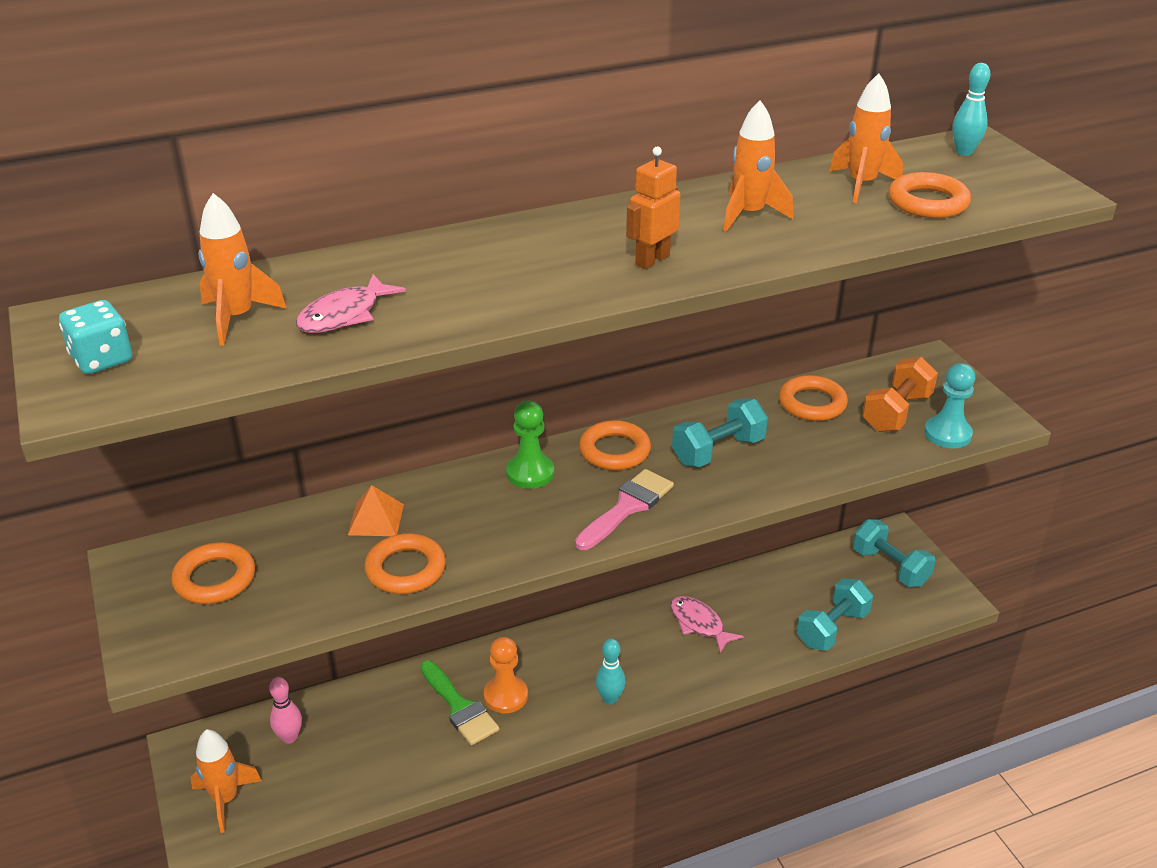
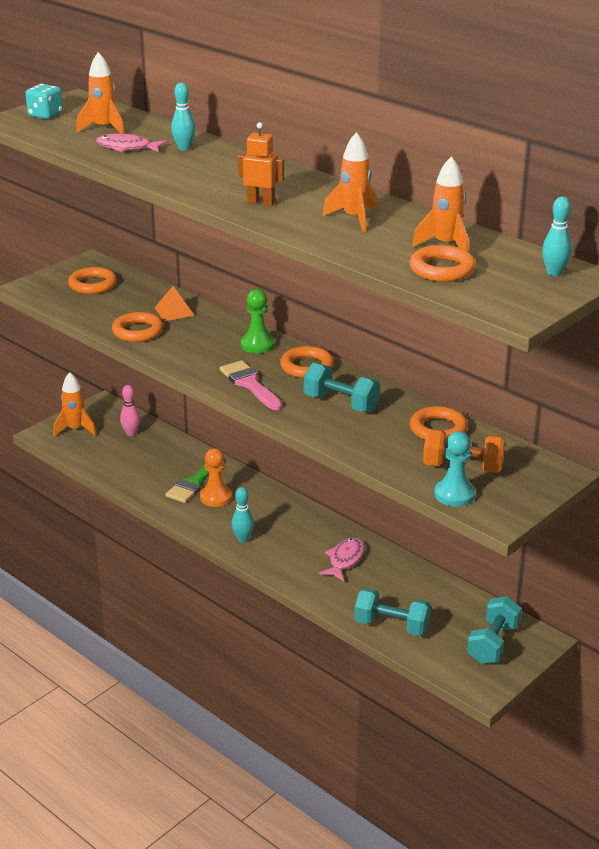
camera: 65 degrees right, 5 degrees down
(397, 271) = (184, 148): none -> turquoise bowling pin
(627, 507) = (250, 384): pink brush -> pink brush turned 135 degrees counterclockwise

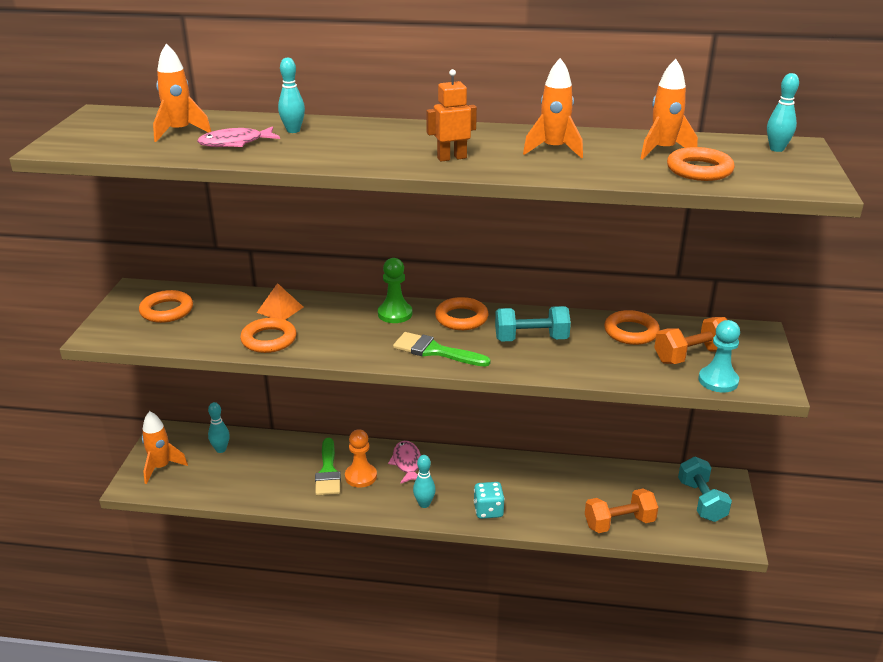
camera: 35 degrees left, 0 degrees up
(45, 115) = (92, 134): turquoise dice -> turquoise dice (488, 510)
(131, 433) = (221, 449): pink bowling pin -> turquoise bowling pin
(250, 384) = (435, 351): pink brush -> green brush
(345, 560) = (523, 483): pink fish -> pink fish (407, 463)
(391, 626) = (619, 523): turquoise dumbbell -> orange dumbbell

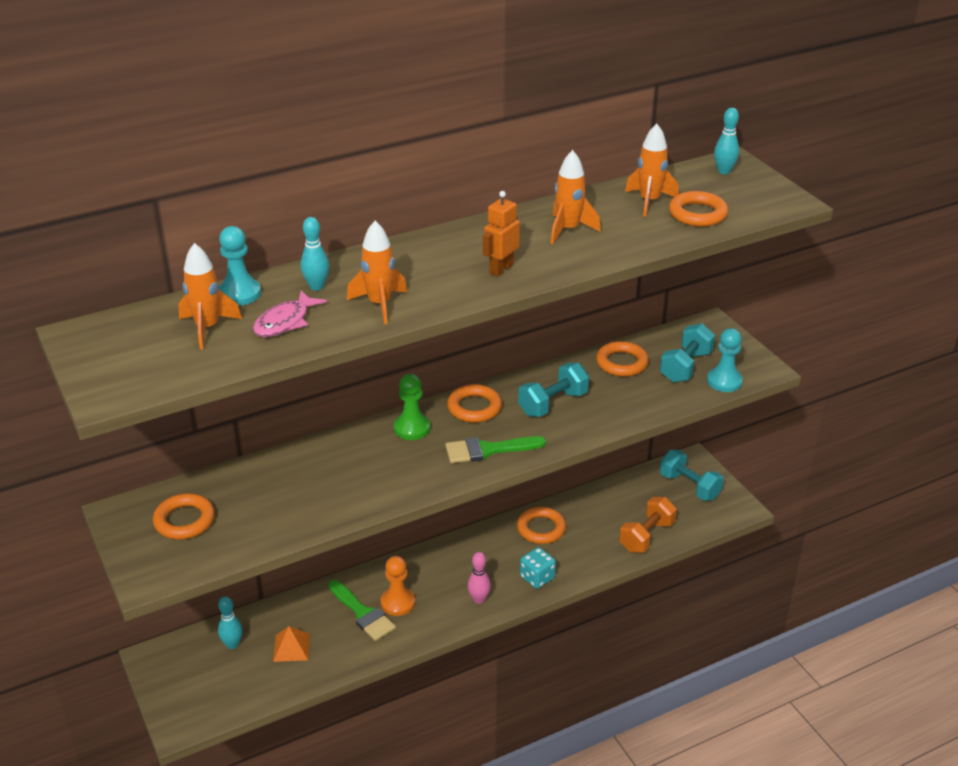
camera: 35 degrees left, 5 degrees up
(161, 467) = (190, 693): orange rocket -> orange rocket (379, 304)
(235, 120) = (239, 293): none -> turquoise pawn
(269, 339) = (327, 505): orange ring -> orange ring (541, 529)
(280, 309) = (299, 469): orange pyramid -> orange pyramid (291, 647)
(407, 463) = (426, 569): pink fish -> none
(424, 504) = (479, 599): turquoise bowling pin -> pink bowling pin
(691, 356) = (686, 366): orange dumbbell -> turquoise dumbbell

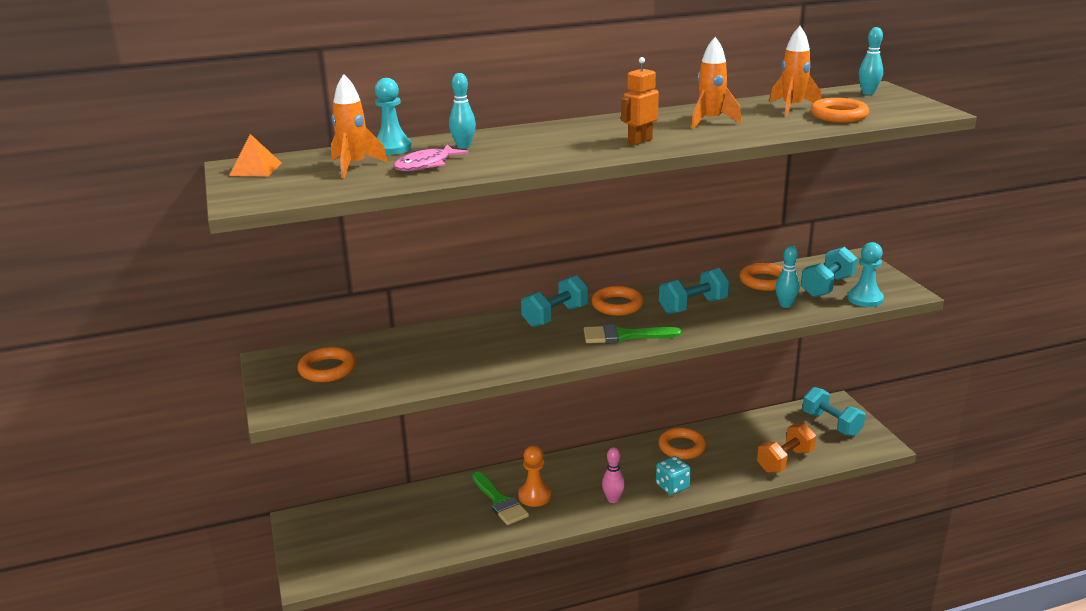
camera: 10 degrees right, 10 degrees down
(232, 644) = (373, 516): turquoise bowling pin -> turquoise bowling pin (785, 305)
(291, 647) = (427, 523): orange pyramid -> orange pyramid (256, 169)
(379, 304) = (518, 158): orange rocket -> none
(412, 428) = (555, 316): green pawn -> turquoise dumbbell

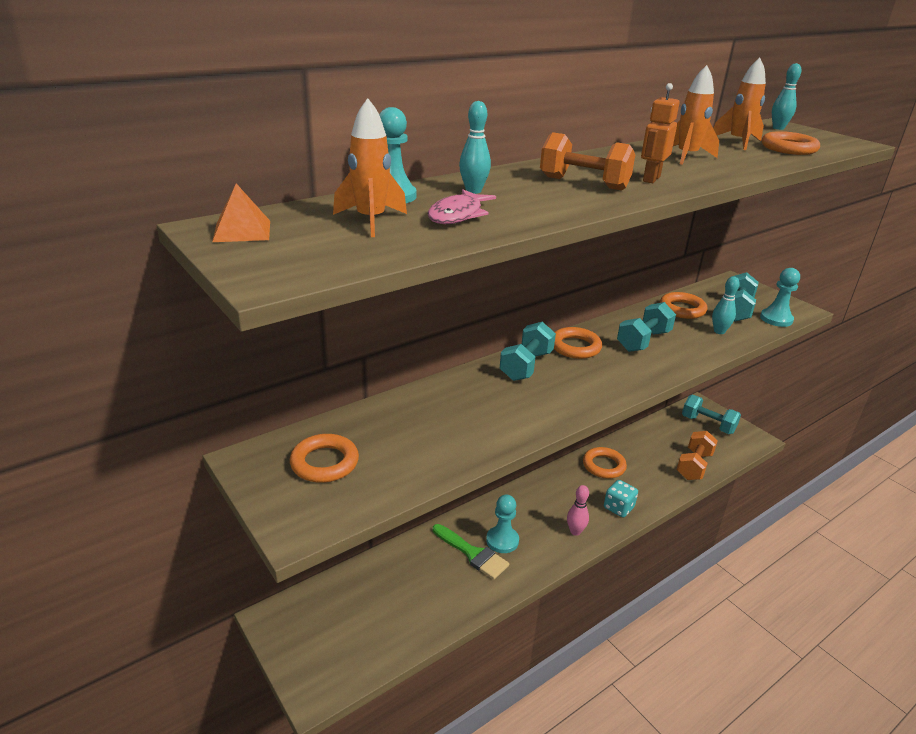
camera: 20 degrees left, 5 degrees up
(534, 496) = (502, 541): orange pawn -> turquoise pawn
(570, 143) = (583, 183): none -> orange dumbbell
(624, 336) = (607, 380): green brush -> none

